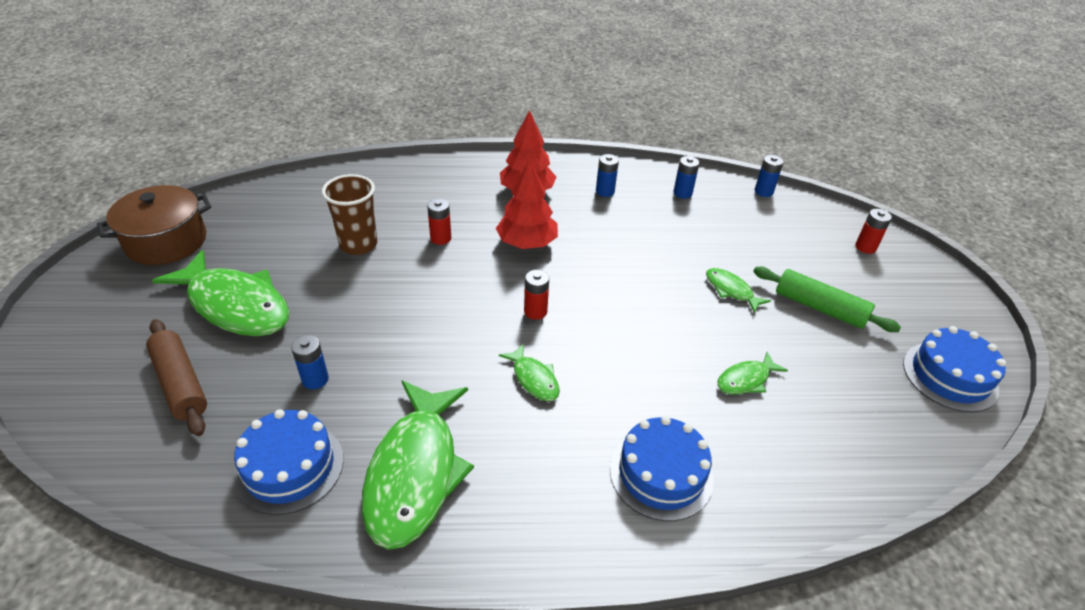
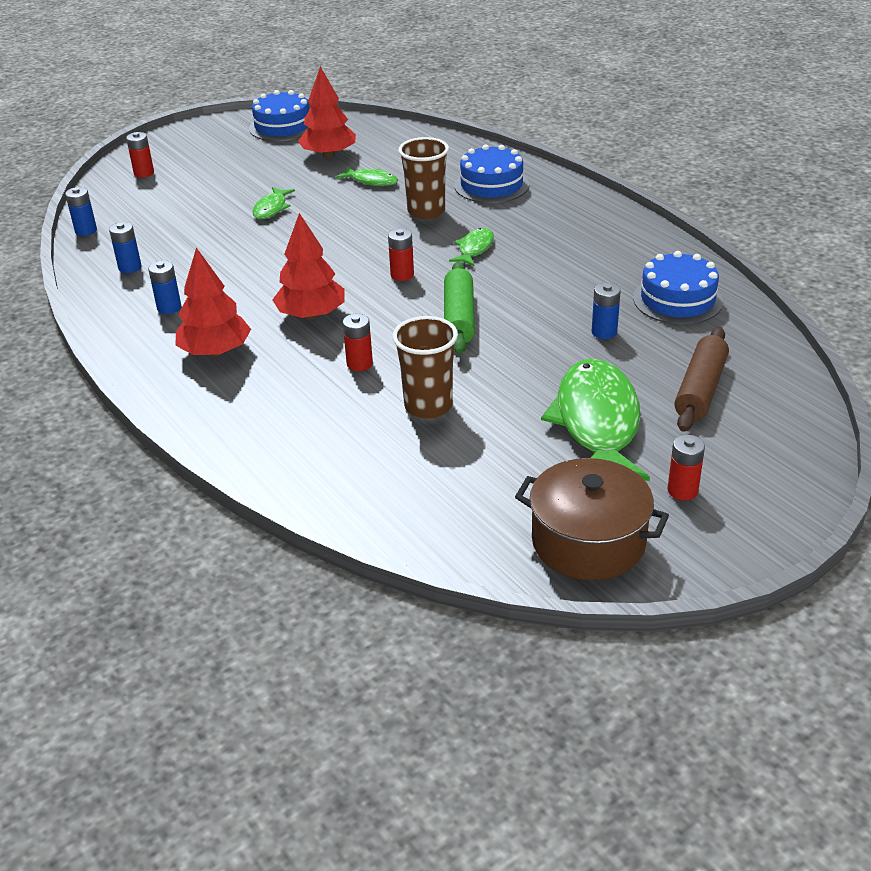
camera: 120 degrees left, 5 degrees down
(130, 302) = (682, 490): none -> red battery
(415, 472) = (610, 256): green fish -> none
(641, 385) = (426, 211): none -> brown cup
(819, 307) = (254, 174): green rolling pin -> green rolling pin (459, 318)
(839, 378) = (329, 155): none -> red tree

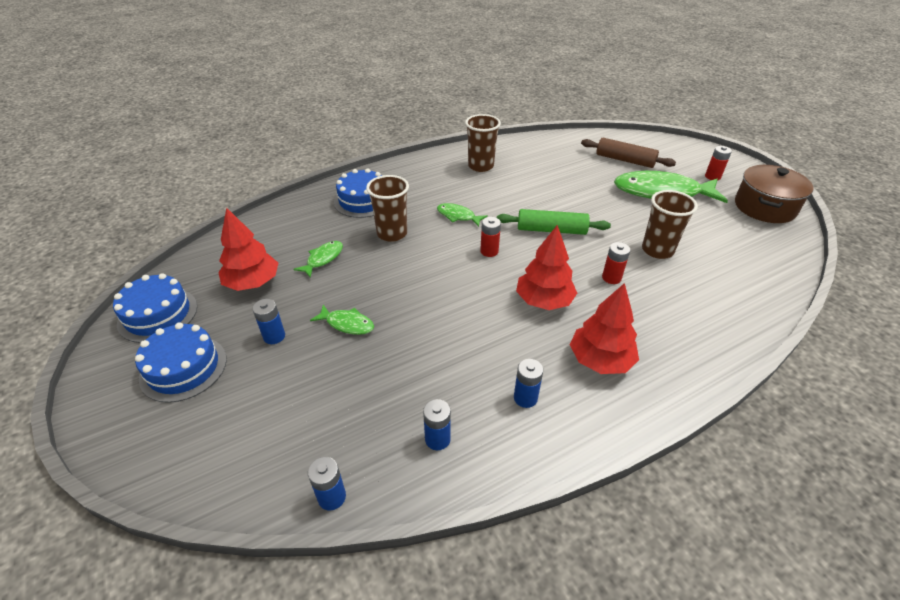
camera: 85 degrees left, 5 degrees up
(144, 173) = (197, 443): red battery -> none
(604, 332) = (569, 180): blue battery -> blue battery (274, 336)
(614, 255) = (481, 166): none -> brown cup
(677, 300) = (535, 154): blue cake -> blue cake (183, 368)

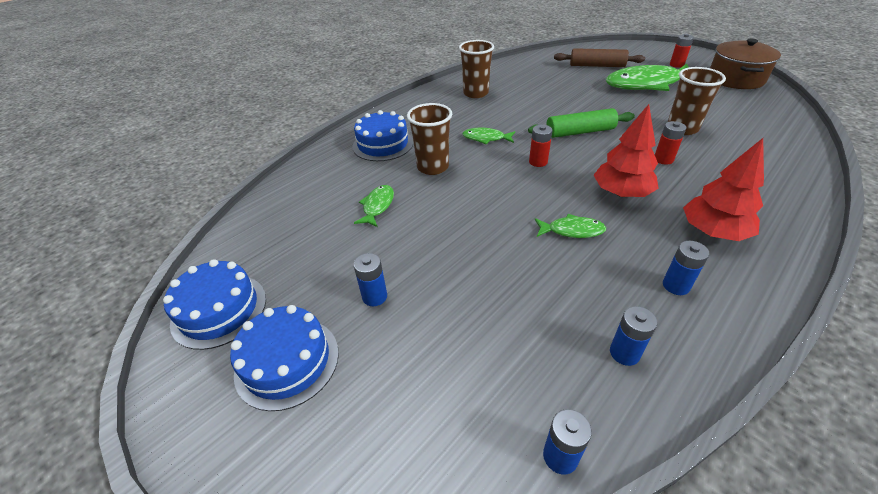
camera: 15 degrees left, 0 degrees up
(253, 283) = (314, 248): red tree -> none
(347, 324) = (447, 263): green fish -> green fish (572, 230)

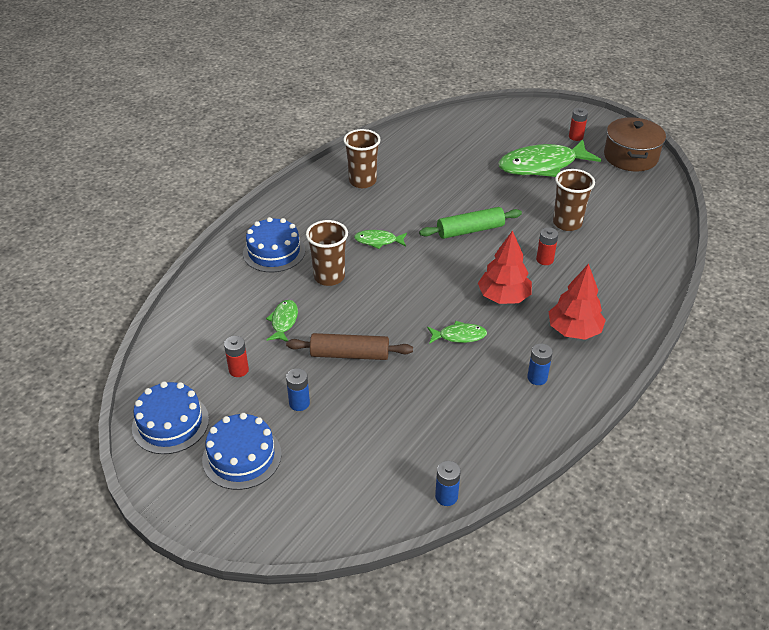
camera: 10 degrees left, 0 degrees up
(538, 162) = (430, 267): red battery -> red battery (238, 370)
(596, 66) = (492, 139): brown rolling pin -> brown rolling pin (349, 354)
(624, 353) = (493, 430): blue battery -> none

